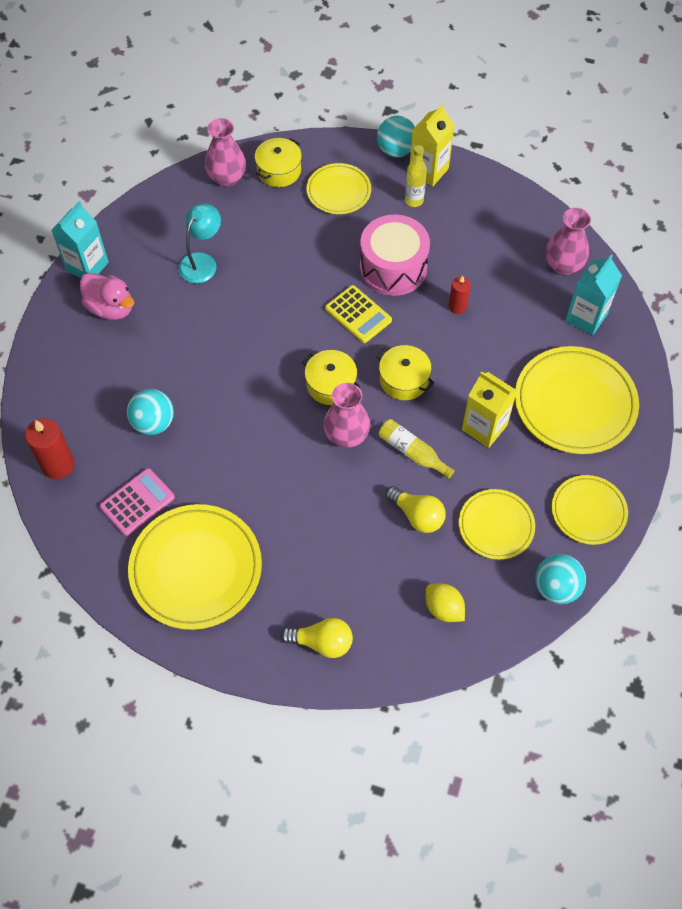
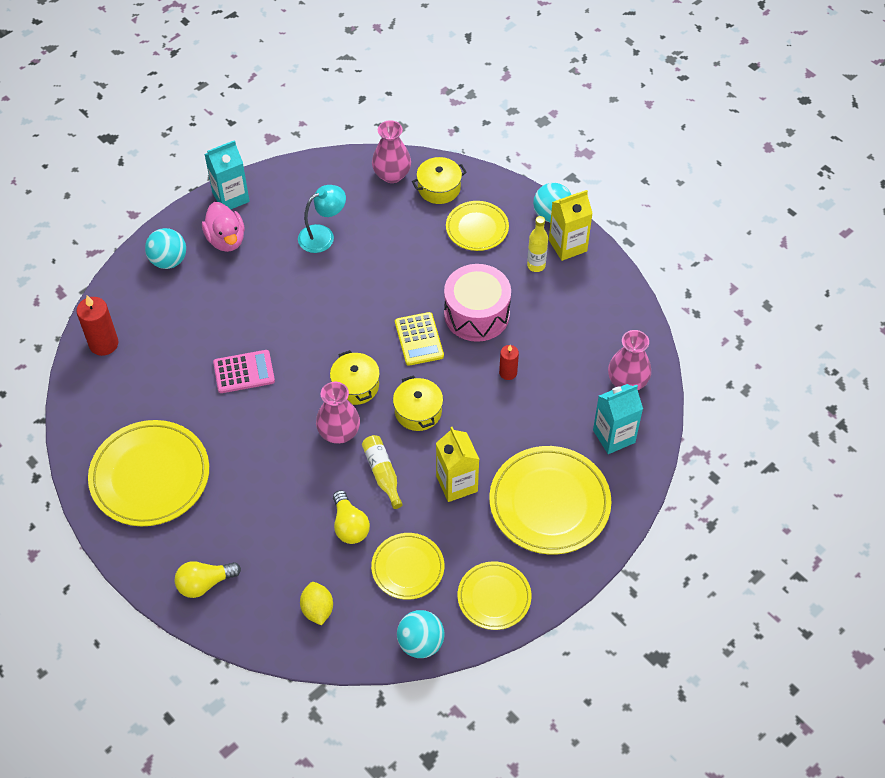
camera: 30 degrees right, 5 degrees down
(137, 502) = (142, 402): pink calculator -> pink calculator (244, 372)
(153, 423) = (196, 347): turquoise ball -> turquoise ball (168, 260)
(322, 642) = (205, 583): yellow light bulb -> yellow light bulb turned 120 degrees clockwise

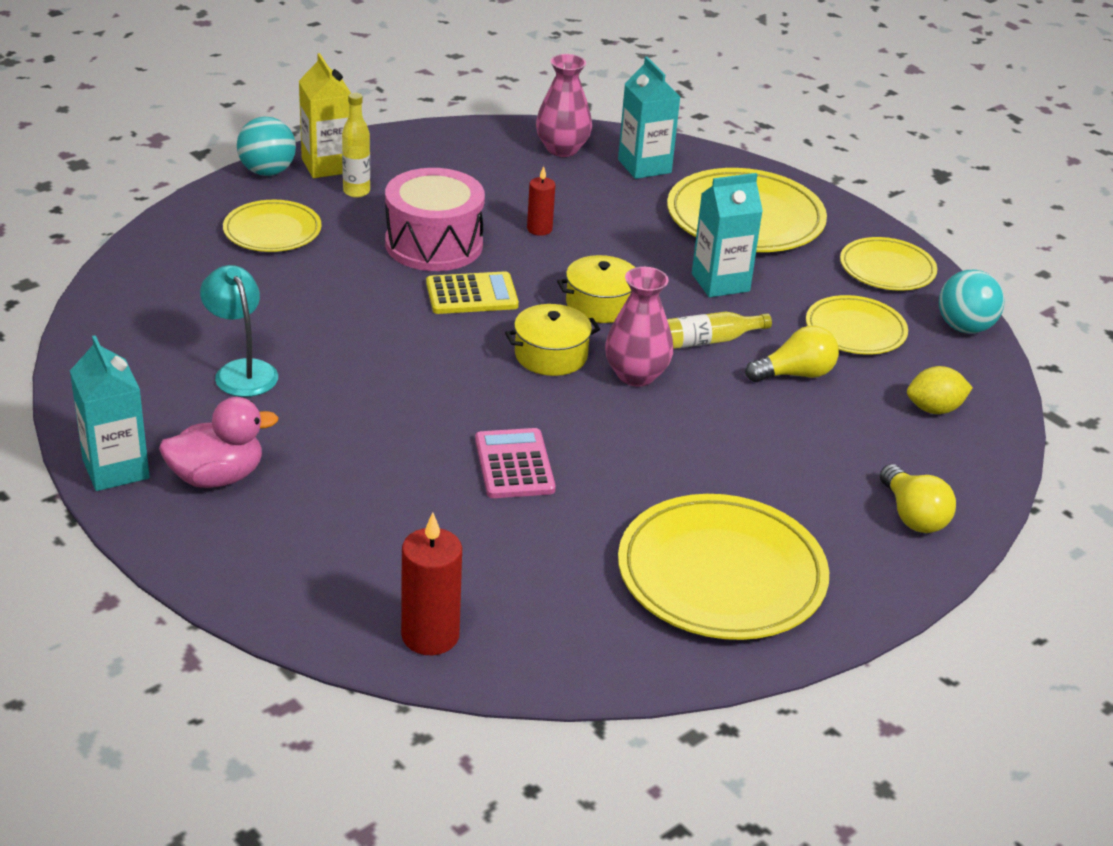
camera: 90 degrees left, 20 degrees down
(168, 260) = (247, 549): turquoise ball -> none
(392, 175) = (133, 296): pink vase -> none
(439, 188) = (179, 256): yellow pot -> none
(457, 484) = (720, 282): yellow carton -> turquoise carton

